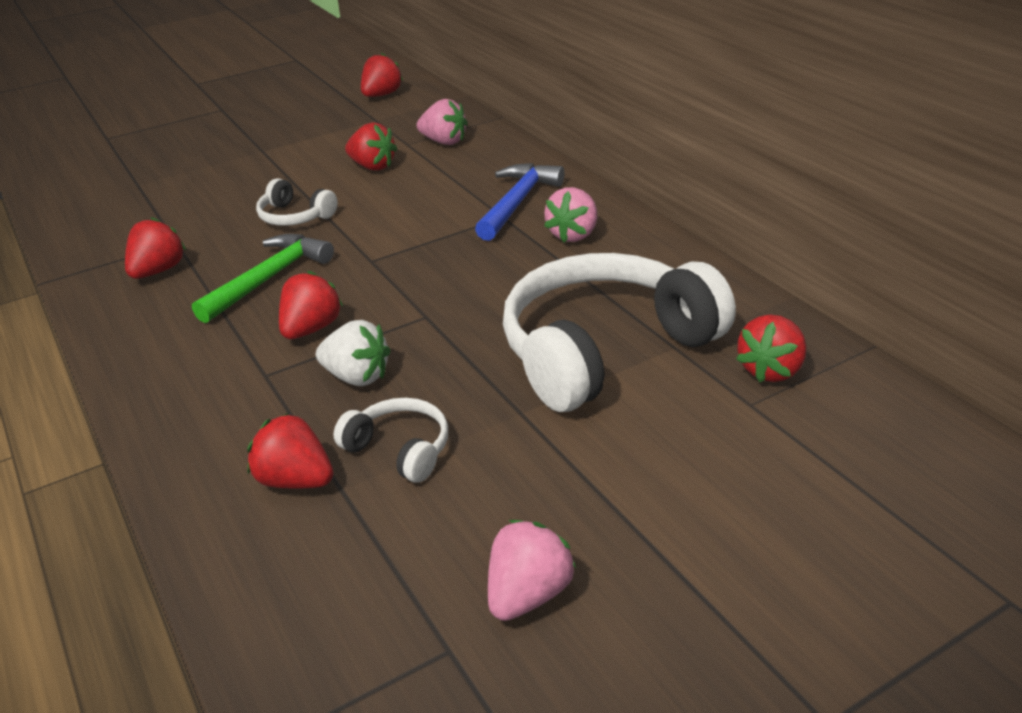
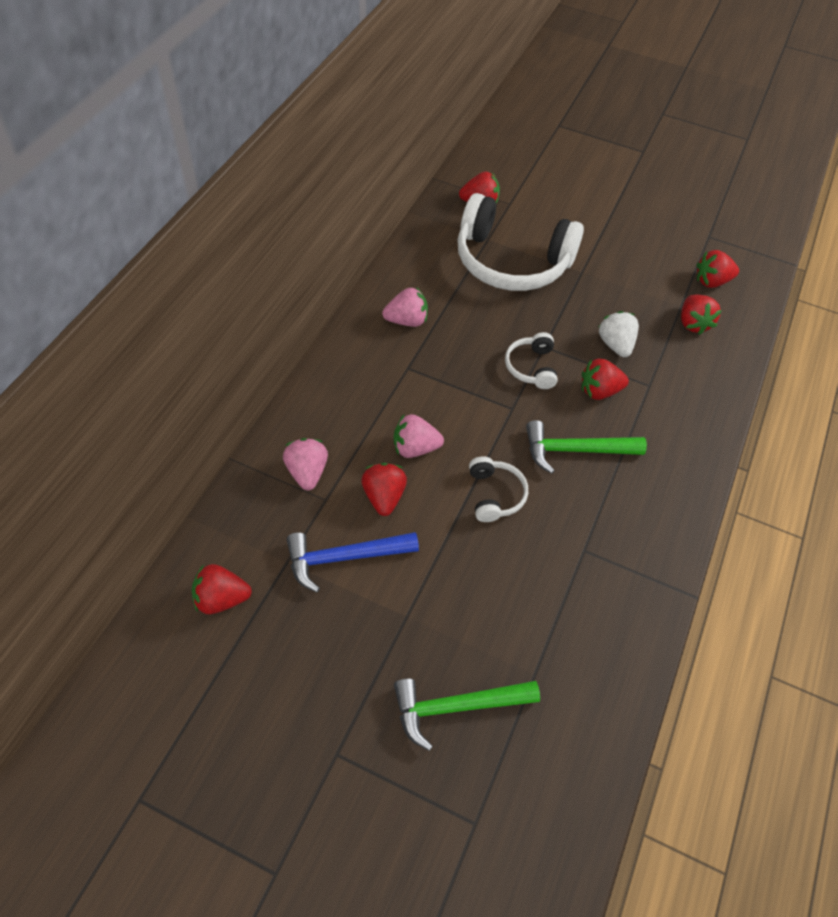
camera: 130 degrees left, 20 degrees up
(158, 271) = (622, 527): red strawberry -> red strawberry (711, 281)
(173, 150) = (457, 707): none -> green hammer
(399, 449) = (643, 299): white headphones -> white headphones (531, 367)
(517, 203) = (384, 369): blue hammer -> blue hammer (344, 558)
(528, 594) = (669, 227): pink strawberry -> pink strawberry (415, 448)

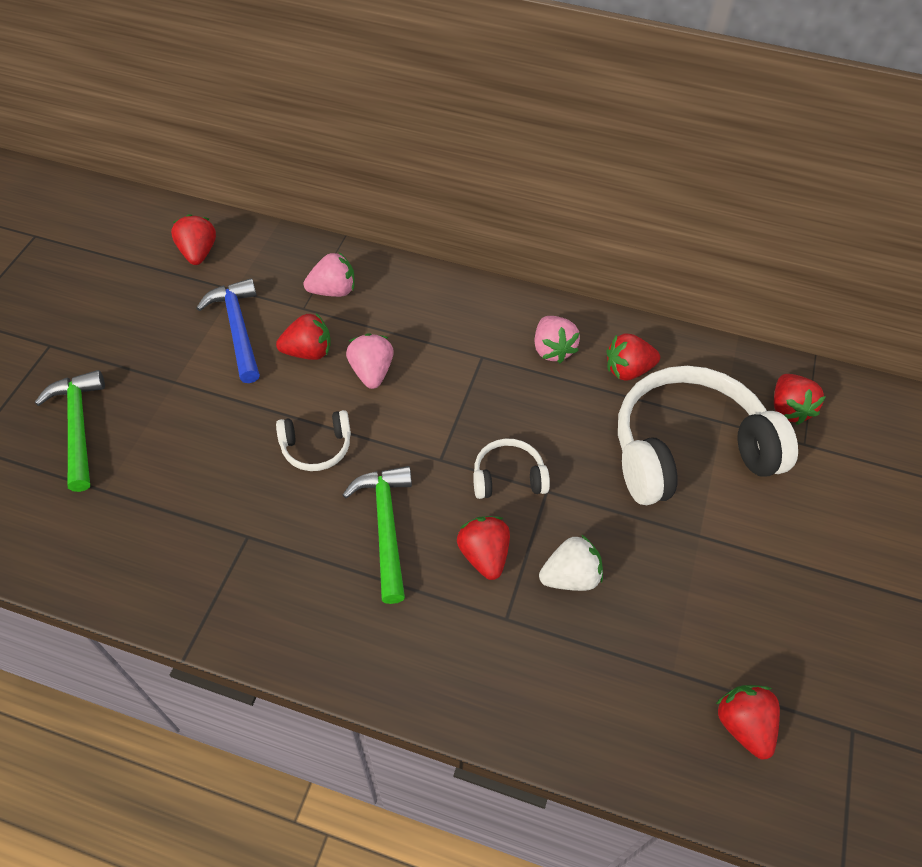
camera: 85 degrees right, 0 degrees up
(511, 262) = (688, 449): white headphones -> white headphones turned 60 degrees clockwise
(693, 323) = (640, 687): red strawberry -> red strawberry (628, 370)

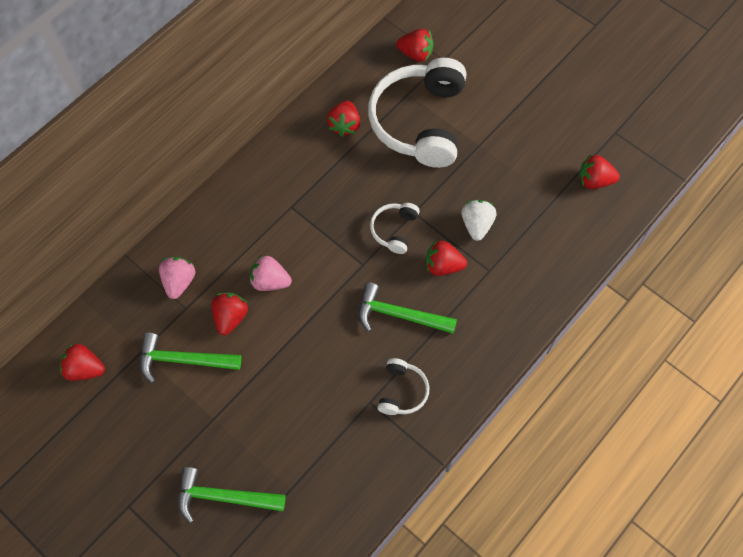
camera: 65 degrees left, 10 degrees up
(238, 329) = (183, 360): blue hammer -> green hammer
(316, 447) = (318, 337): white headphones -> white headphones (402, 391)
(552, 349) = (306, 161): pink strawberry -> none

